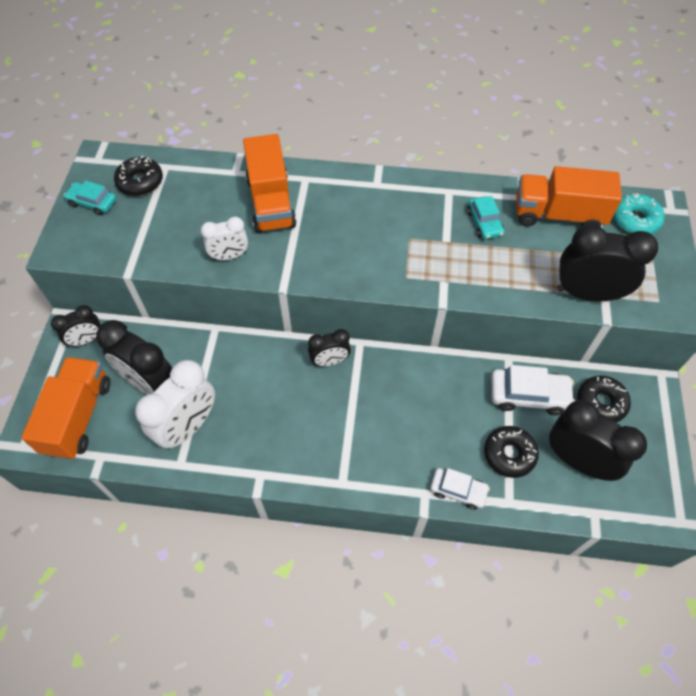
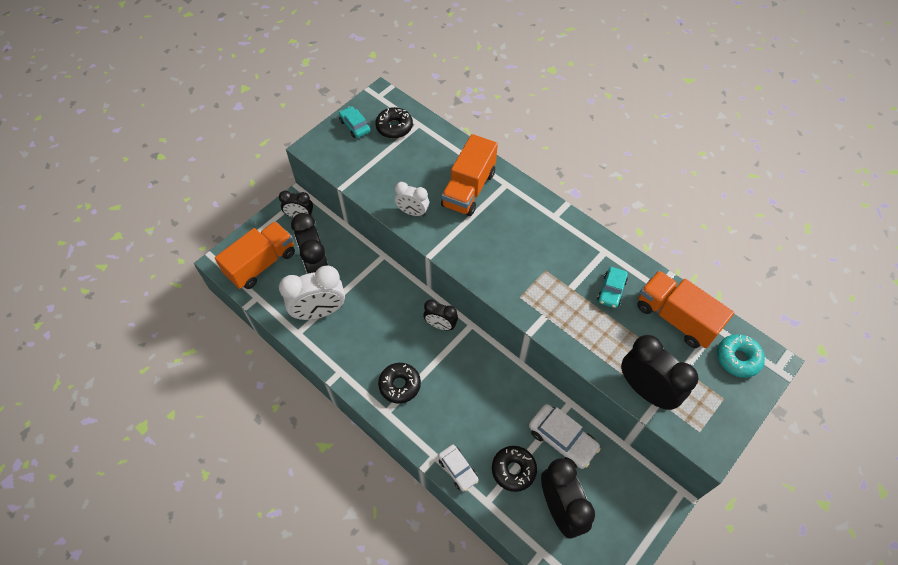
camera: 35 degrees right, 0 degrees up
(601, 403) = (613, 481): black donut -> black donut (400, 385)

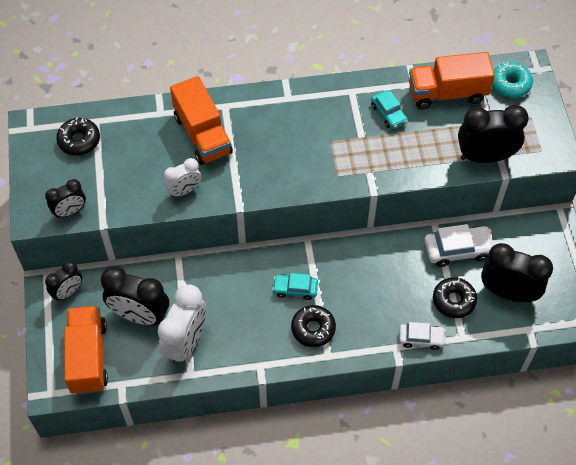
camera: 50 degrees left, 0 degrees up
(355, 126) = (44, 169): turquoise car -> turquoise car (295, 289)
(440, 325) = (286, 260): black clock -> black clock (70, 211)

